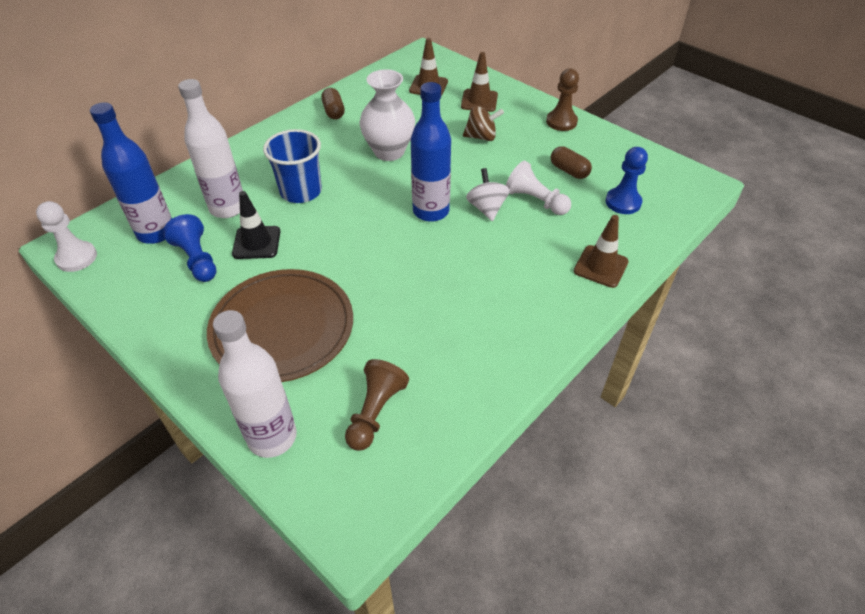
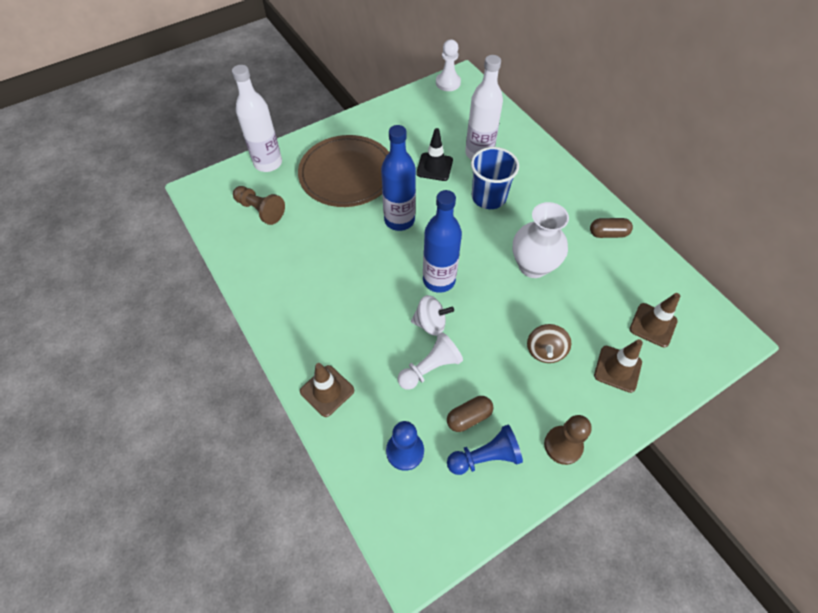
camera: 105 degrees right, 10 degrees up
(156, 232) = (462, 117): blue bottle -> blue bottle (399, 220)
(197, 259) = (427, 136): blue pawn -> blue pawn (485, 457)

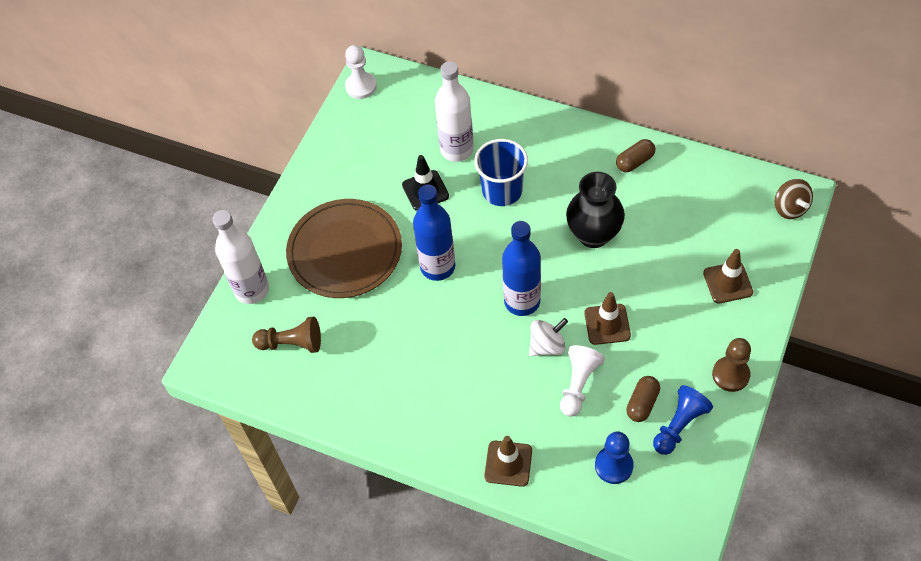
camera: 30 degrees left, 0 degrees up
(533, 266) = (593, 234): white vase -> black vase
(545, 351) = (660, 306): brown spinning top -> brown spinning top (790, 208)
(653, 325) = (729, 225): brown traffic cone -> brown traffic cone (607, 324)

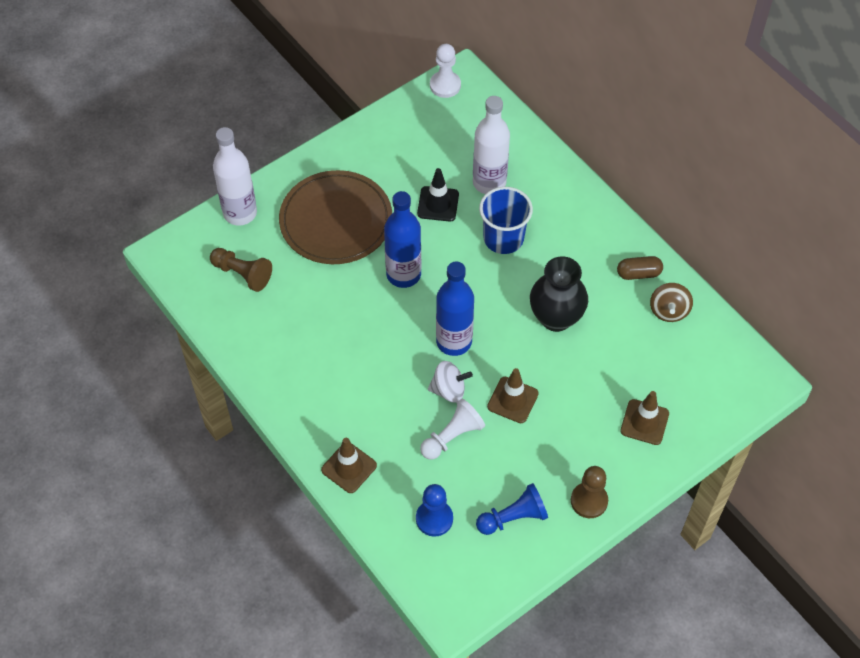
camera: 25 degrees right, 0 degrees up
(642, 403) = (495, 482): brown capsule -> none
(790, 208) = (750, 388): brown spinning top -> brown spinning top (669, 311)

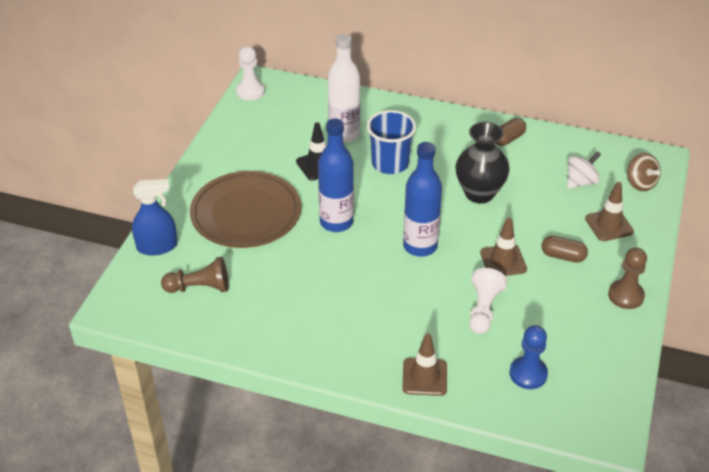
camera: 35 degrees left, 15 degrees down
(240, 213) = (157, 246): white bottle -> blue spray bottle
(449, 390) = (449, 280): white spinning top -> white spinning top (581, 182)
(513, 517) = (585, 338): blue pawn -> none
(570, 428) = (563, 256): none -> brown capsule
(669, 311) = (552, 151): brown spinning top -> brown spinning top (640, 183)

